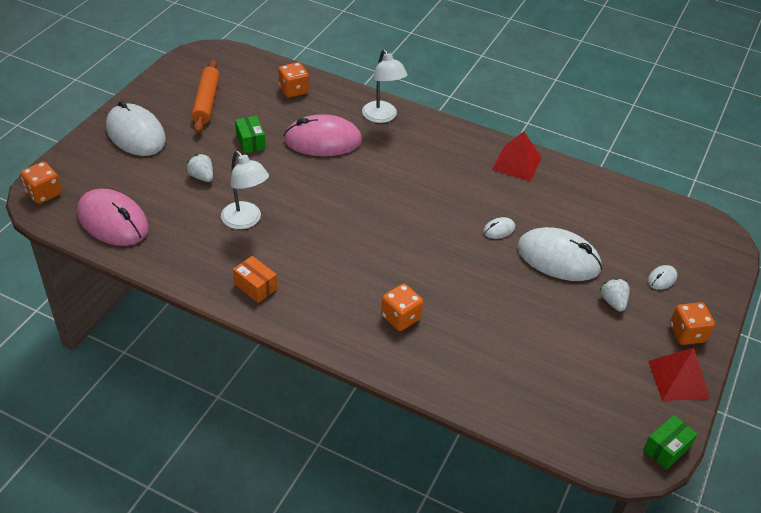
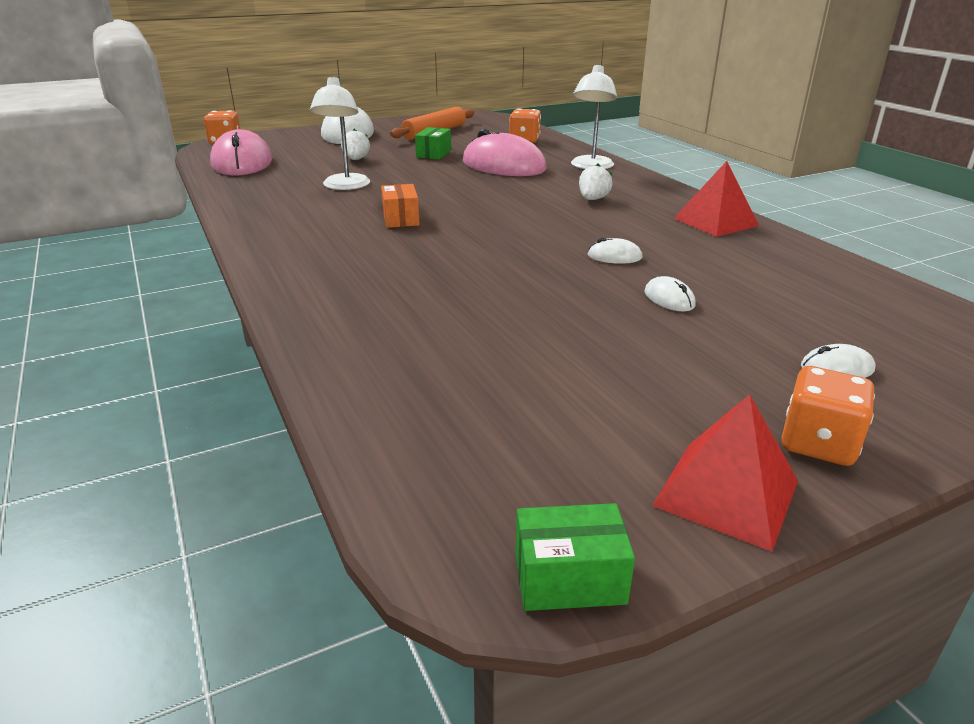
camera: 40 degrees right, 15 degrees down
(255, 286) = (275, 219): orange box -> orange box (401, 219)
(400, 317) = (376, 279): orange dice -> none
(558, 258) = (669, 299): white mouse -> white mouse, size x0.42
(613, 302) = (706, 361): white strawberry -> white strawberry (593, 199)

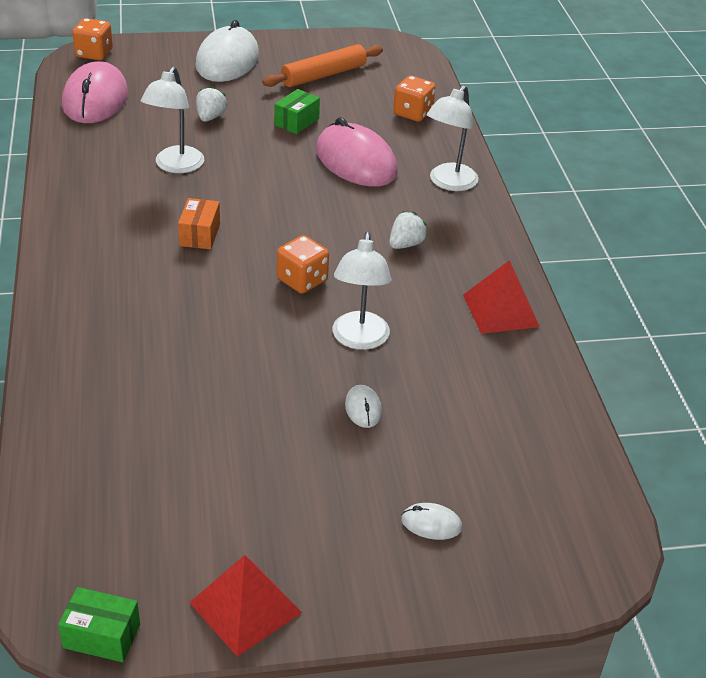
camera: 15 degrees right, 10 degrees up
(614, 256) = (359, 340): white mouse -> white lamp
(818, 443) = (345, 588): orange dice -> orange dice (302, 280)

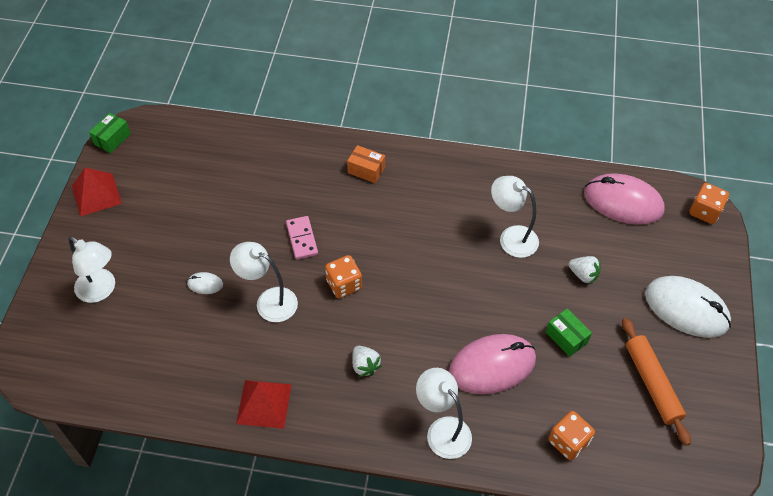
camera: 110 degrees right, 15 degrees up
(200, 235) = (416, 235): orange box -> orange box (366, 170)
(244, 332) = (302, 239): none -> pink domino
(431, 524) = (101, 290): white mouse -> white lamp

